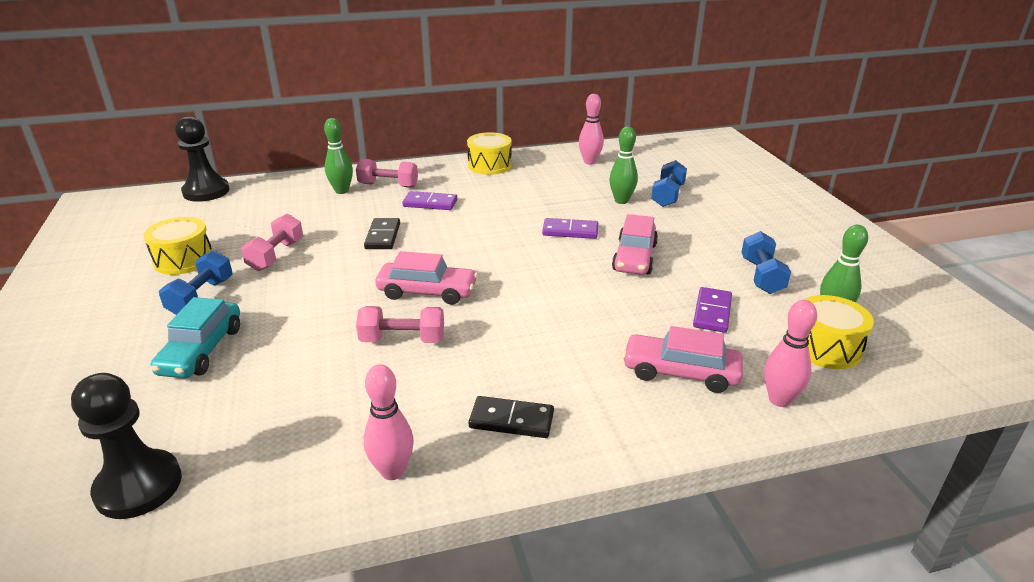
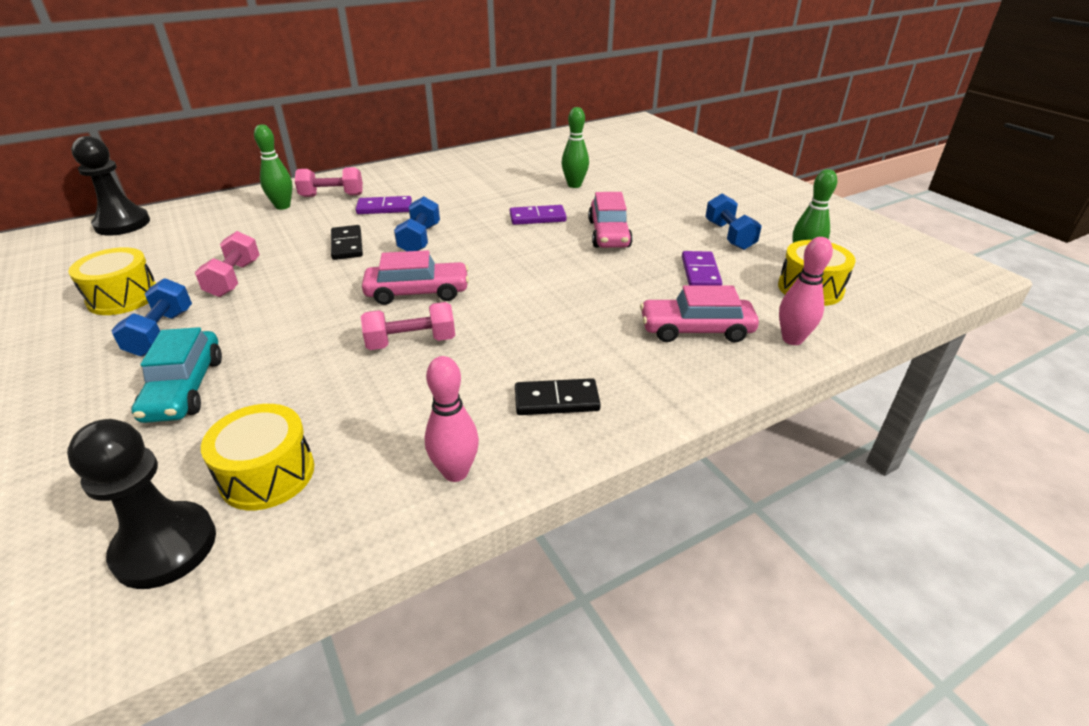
camera: 15 degrees left, 5 degrees up
(489, 165) = (431, 166): yellow drum -> yellow drum (267, 474)
(589, 162) = (529, 153): pink bowling pin -> none
(667, 196) = (615, 176): blue dumbbell -> blue dumbbell (420, 239)

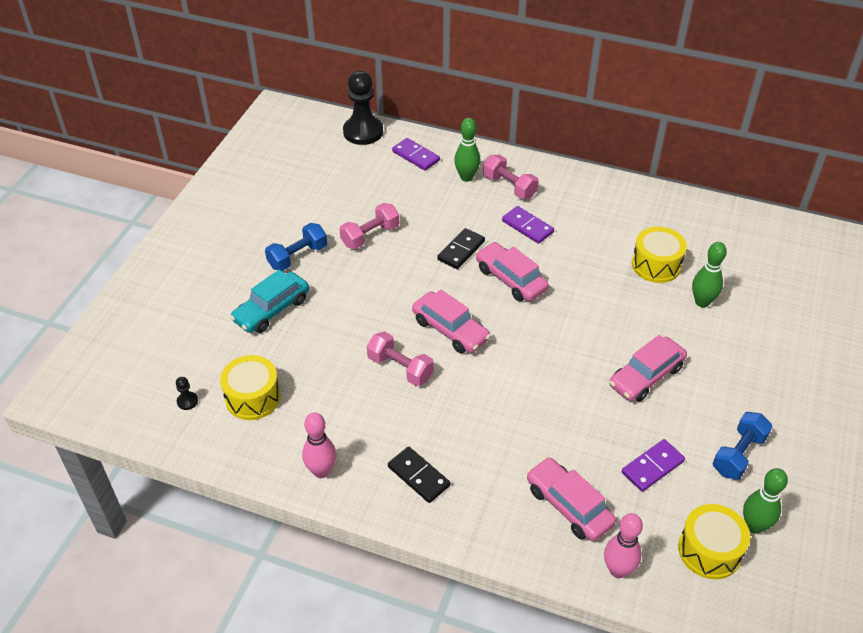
camera: 50 degrees right, 10 degrees up
(123, 297) = (306, 210): yellow drum -> yellow drum (656, 265)
(165, 547) = (187, 401): black pawn -> black pawn, size x0.40
(420, 239) = (510, 279): blue dumbbell -> pink car
(537, 218) = (618, 318): purple domino -> purple domino (415, 156)

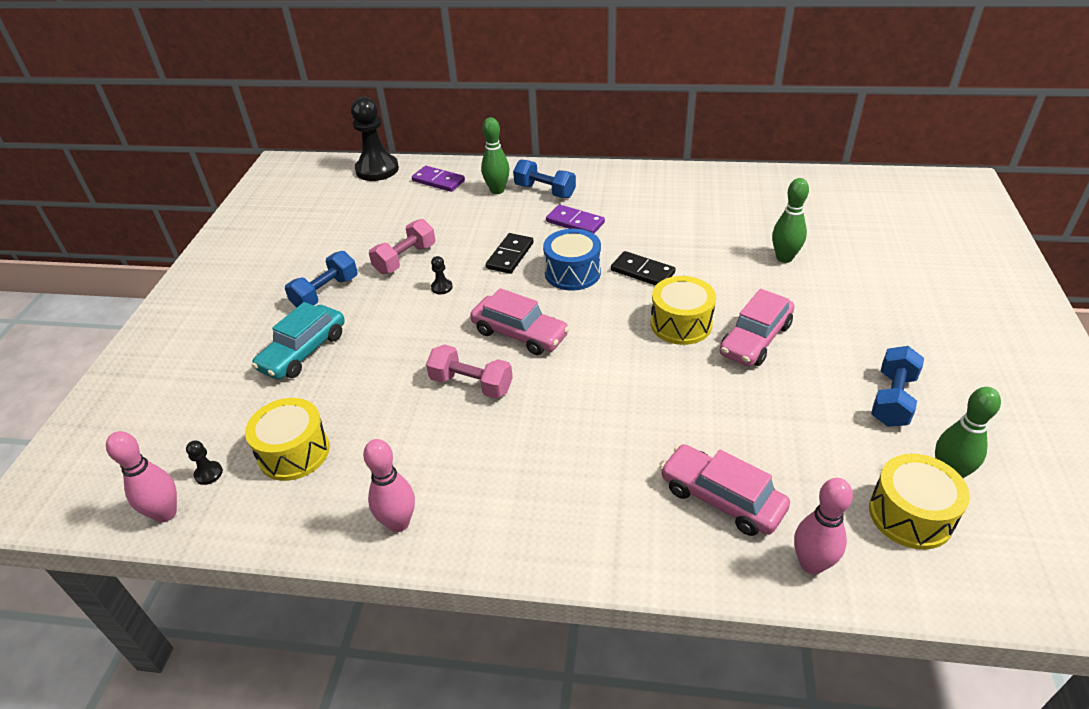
camera: 10 degrees left, 5 degrees down
(154, 426) = (165, 513): none -> pink bowling pin
(395, 271) = (442, 287): none -> black pawn
(418, 476) = (525, 502): black domino -> black domino (642, 271)
(509, 186) = (545, 191): pink dumbbell -> blue dumbbell
(510, 279) = (572, 273): pink car -> blue drum
(652, 467) = (802, 433): purple domino -> none
(656, 265) = (722, 233): yellow drum -> yellow drum (681, 324)

